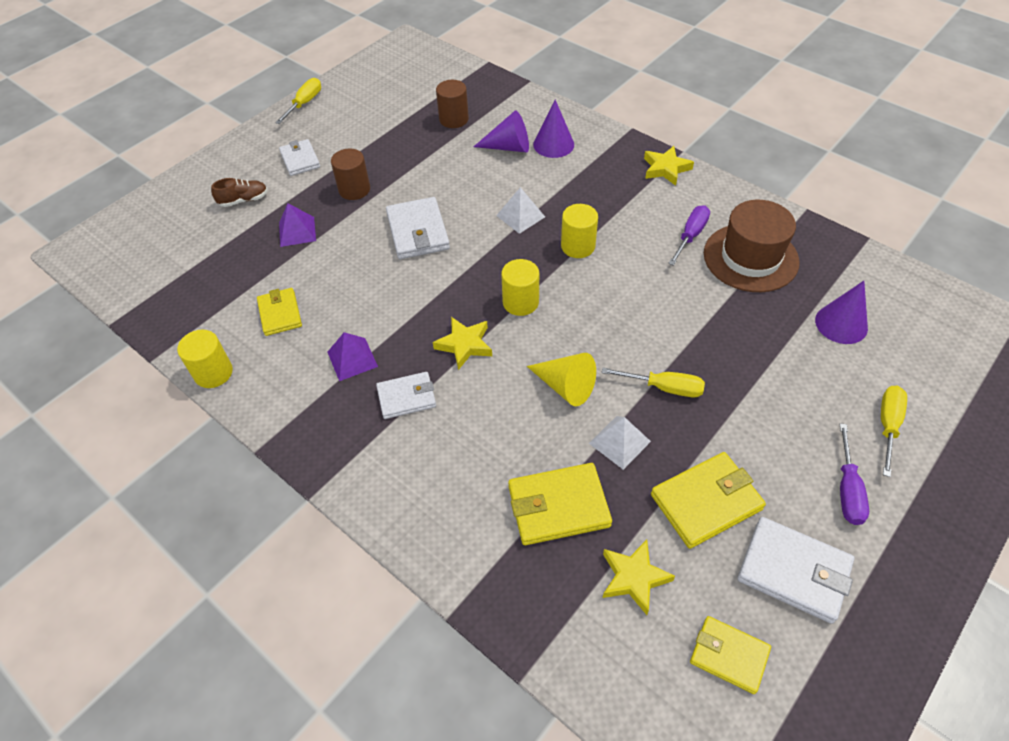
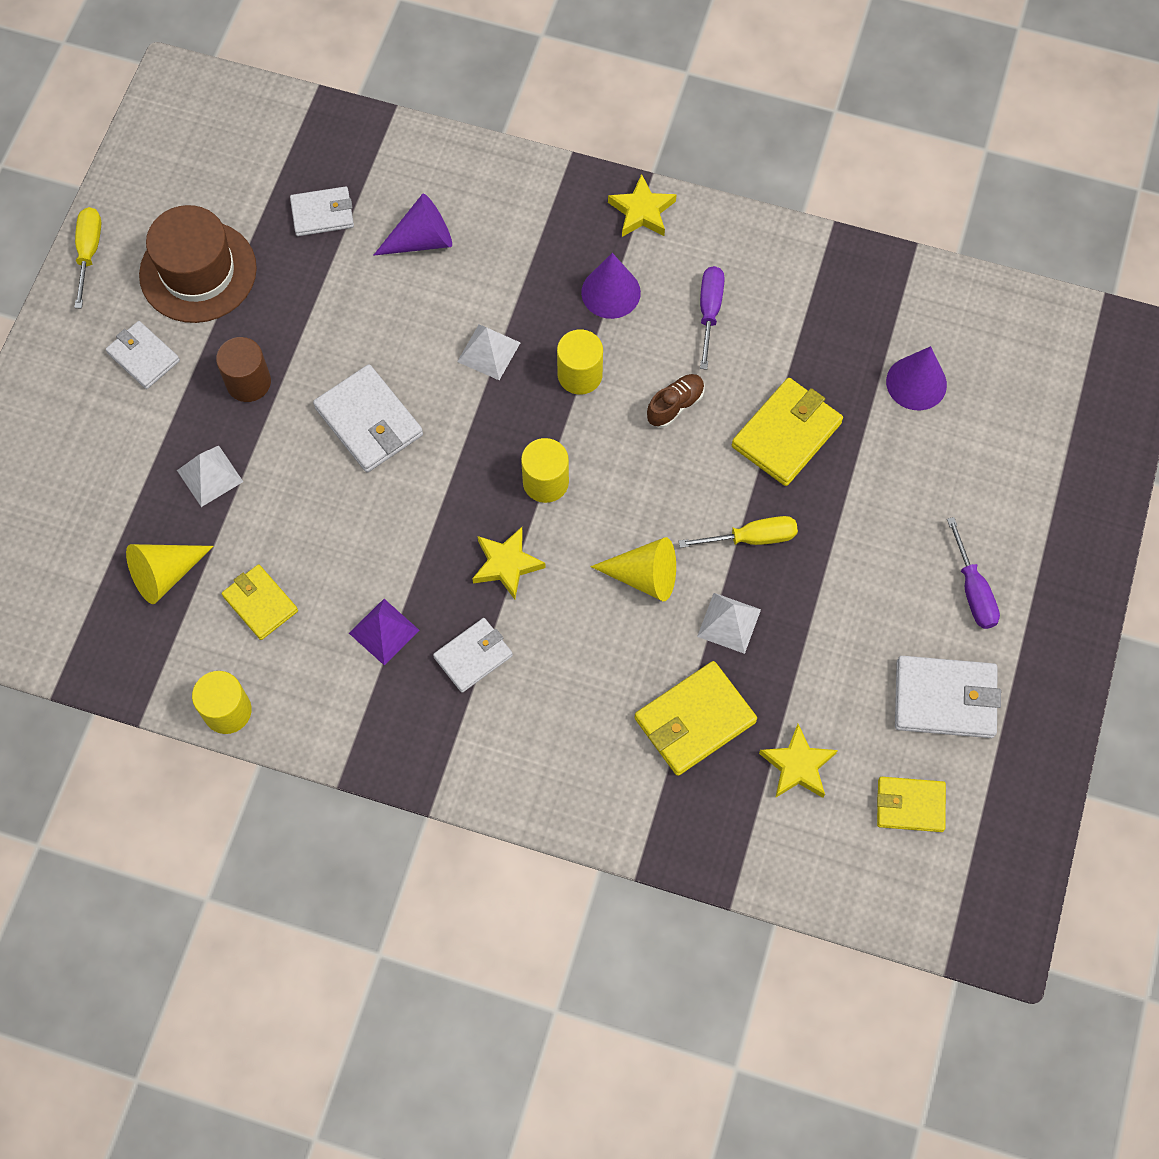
camera: 25 degrees left, 15 degrees up
(231, 277) = (165, 574): none -> yellow cone
(244, 200) = (106, 451): brown shoe -> brown shoe (675, 405)
(297, 231) = (210, 476): purple pyramid -> white pyramid
(454, 119) = (322, 214): brown cylinder -> white wallet
(553, 144) = (480, 216): purple cone -> purple cone (611, 292)
(706, 502) = (840, 658): yellow wallet -> yellow wallet (786, 434)
(750, 258) = (790, 321): brown hat -> brown hat (198, 272)
(888, 425) = (994, 498): yellow screwdriver -> none

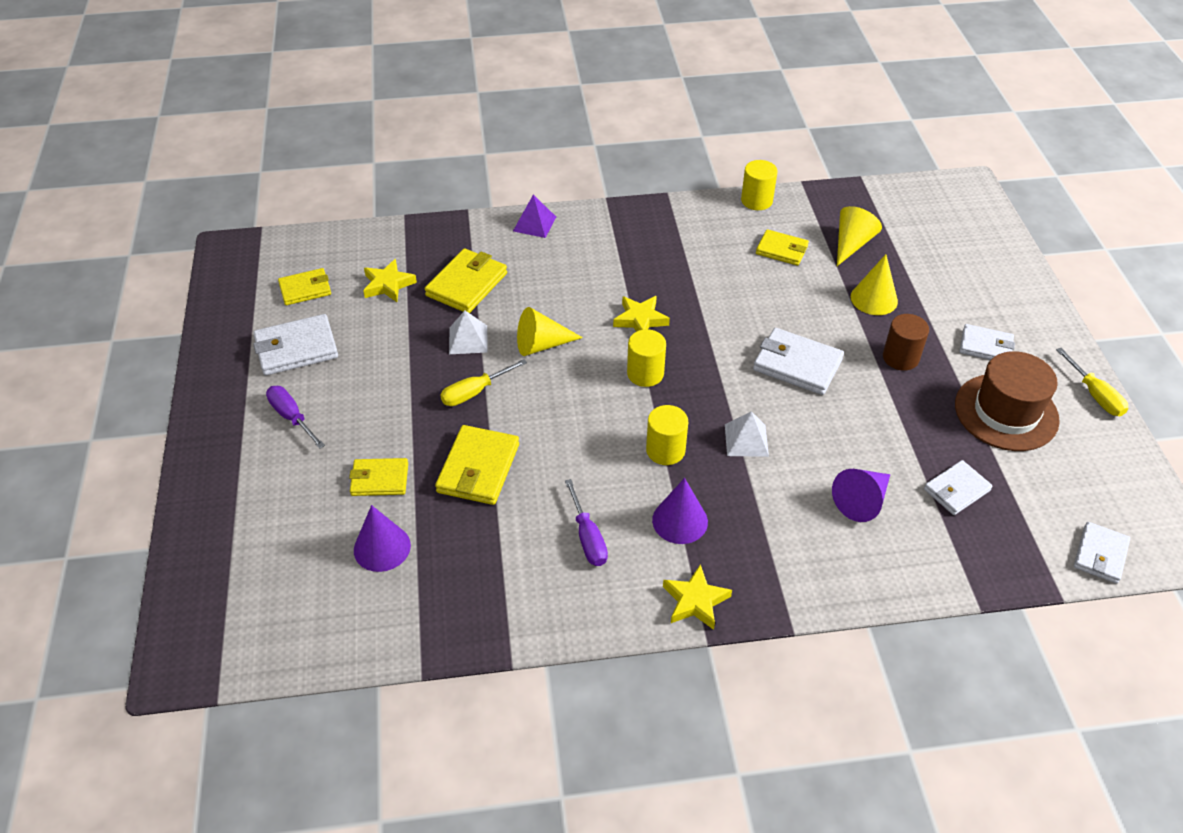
camera: 155 degrees right, 20 degrees down
(210, 476) = (874, 299): white pyramid -> yellow cone
(384, 631) = (694, 262): purple pyramid -> purple pyramid (534, 224)
(473, 656) = (629, 269): white wallet -> white wallet (1100, 555)
(675, 405) = (578, 456): brown shoe -> none
(896, 464) = (379, 479): none -> yellow wallet

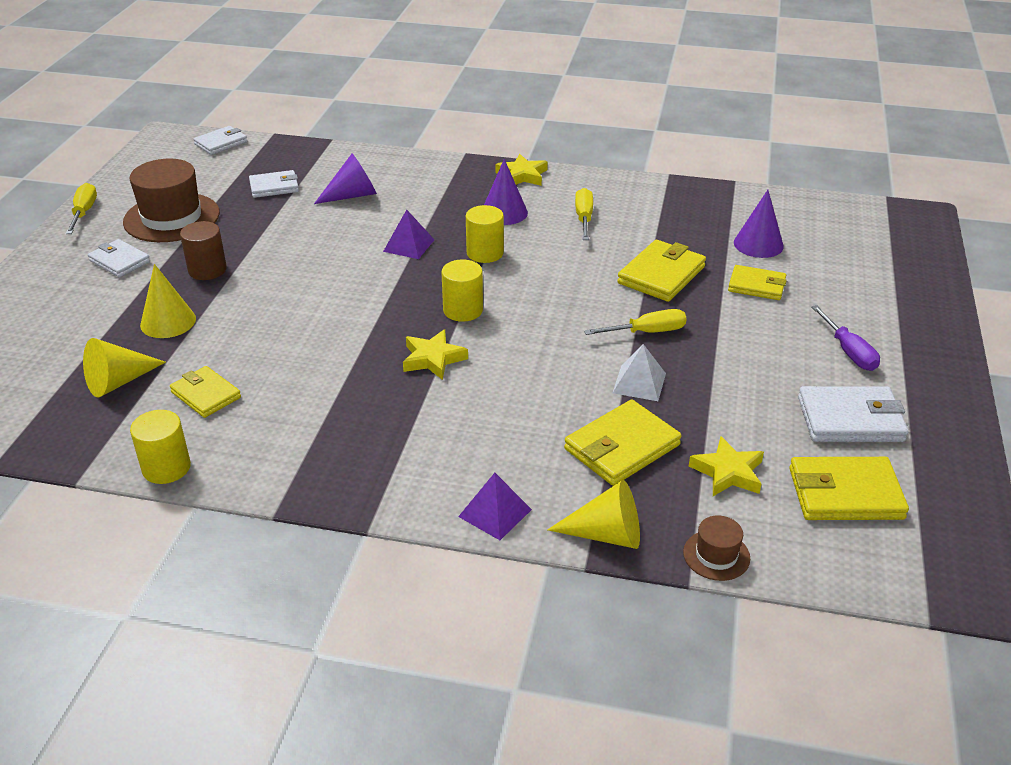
camera: 160 degrees left, 10 degrees down
(305, 289) = (845, 494): yellow wallet -> yellow wallet, size x1.52
(389, 232) = (716, 555): none -> brown hat
(541, 344) = (557, 359): yellow cone -> yellow cone (606, 534)
(588, 538) = (584, 218): purple screwdriver -> yellow screwdriver
(746, 440) = (409, 245): white pyramid -> purple pyramid
(797, 365) = (309, 285): white wallet -> none

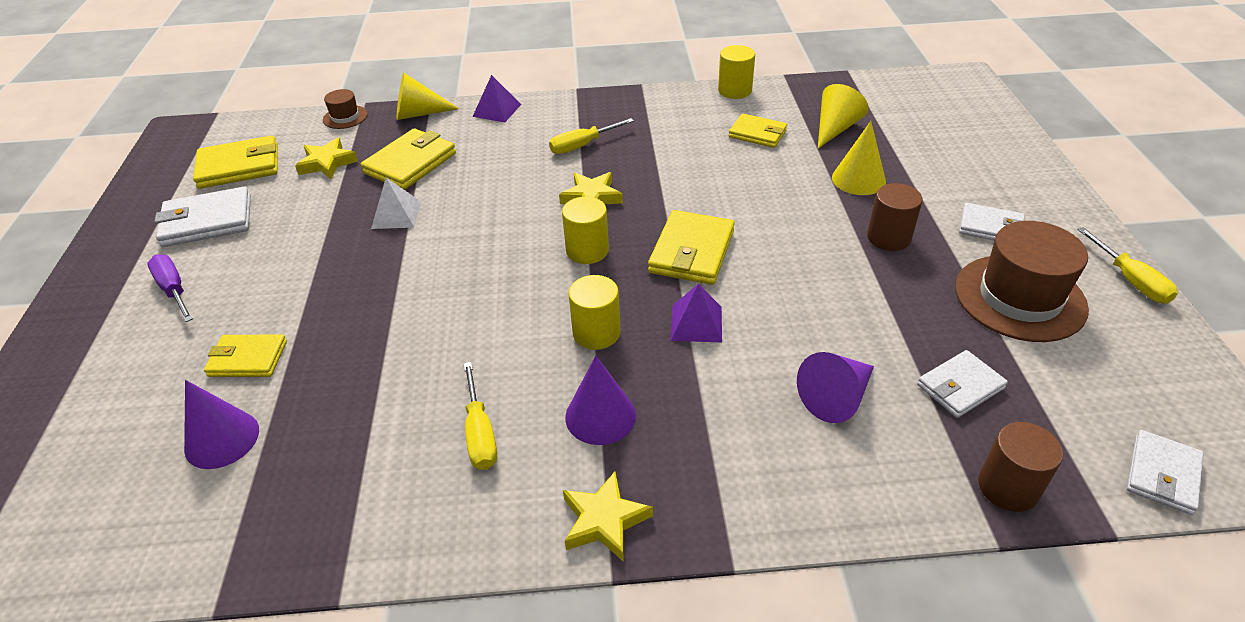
camera: 165 degrees right, 5 degrees up
(302, 152) = (1008, 487): none -> brown cylinder
(648, 332) = (387, 267): yellow screwdriver -> yellow screwdriver (582, 146)
(661, 275) = (368, 349): yellow wallet -> yellow wallet (692, 252)

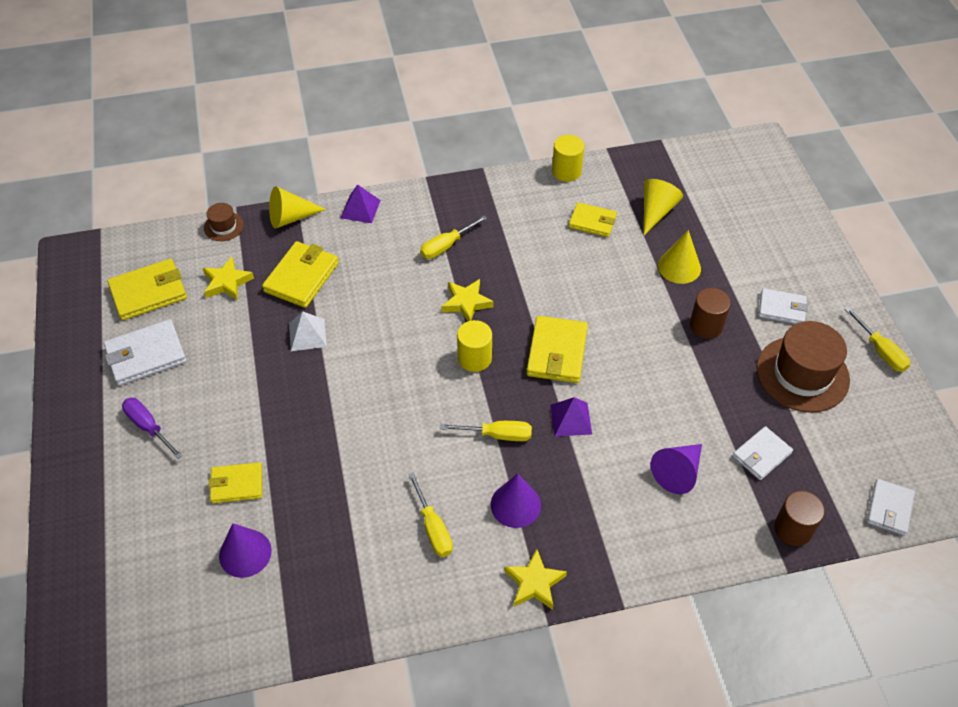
camera: 10 degrees left, 10 degrees up
(596, 333) = (498, 435): yellow cylinder -> yellow screwdriver

